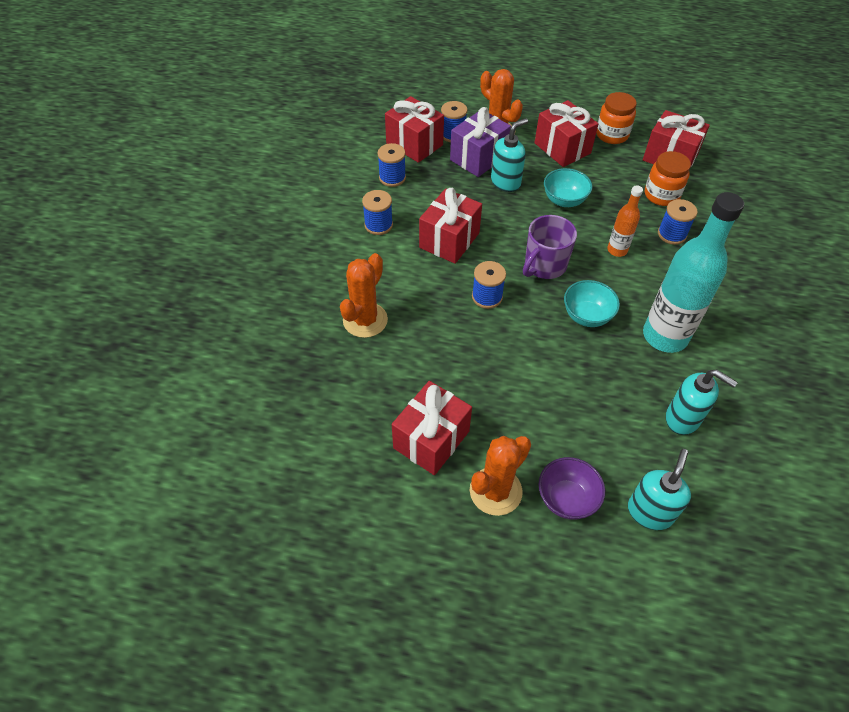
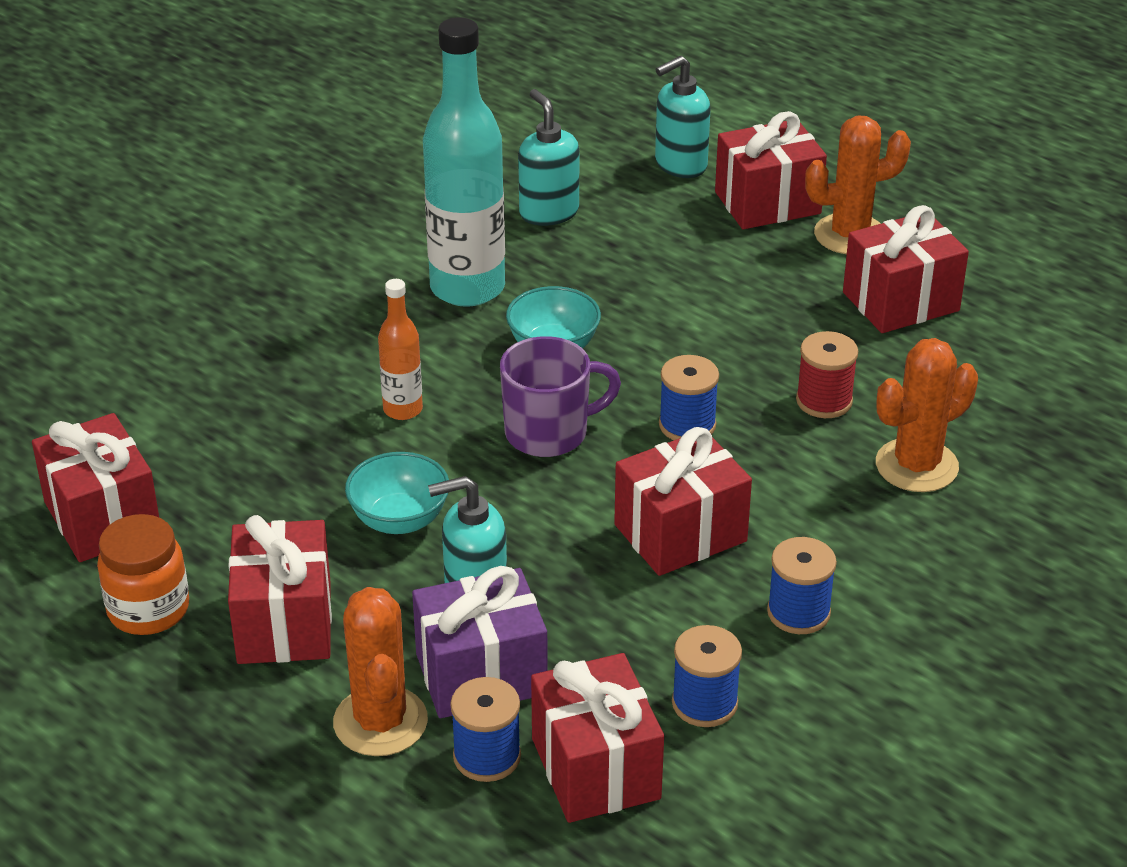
camera: 150 degrees left, 15 degrees down
(431, 341) = (824, 401): none -> red spool
(566, 499) = (767, 203): purple bowl -> red gift
(661, 195) = (214, 460): orange jar -> none
(671, 234) = (283, 397): blue spool -> none

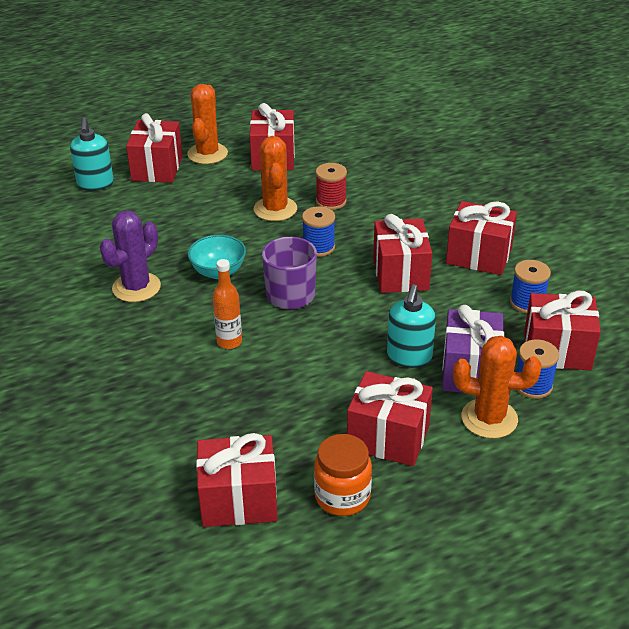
camera: 65 degrees left, 0 degrees up
(399, 520) = (327, 368): turquoise bowl -> none
(467, 288) = (136, 287): turquoise bottle -> purple cactus
(548, 212) = (93, 239): turquoise soap dispenser -> none
(798, 612) = (479, 256): blue spool -> red gift
(916, 466) = (397, 191): orange cactus -> orange cactus (275, 209)

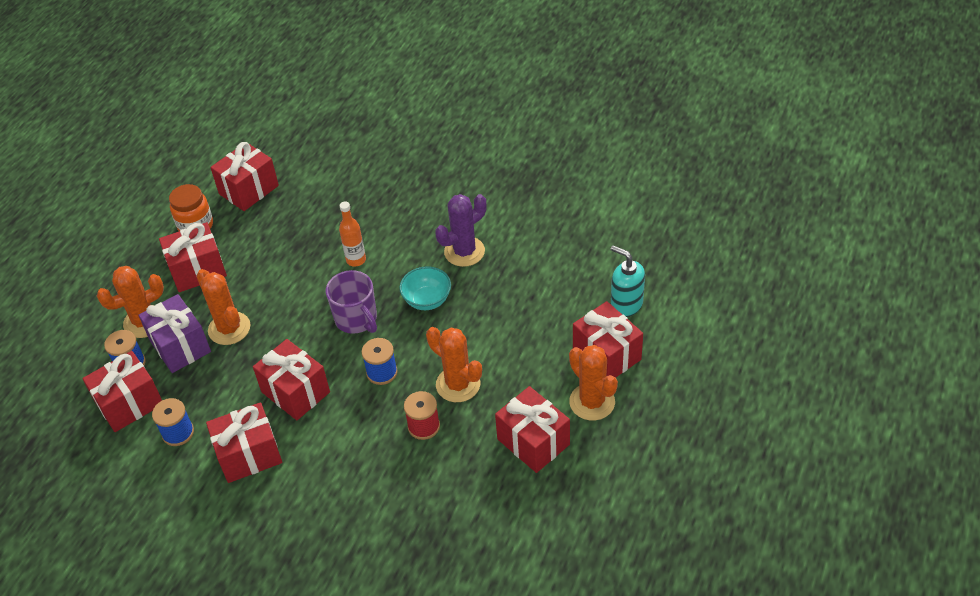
camera: 140 degrees right, 10 degrees up
(136, 287) = (464, 252): purple cactus -> purple cactus turned 60 degrees clockwise
(409, 357) = (229, 328): turquoise soap dispenser -> orange cactus

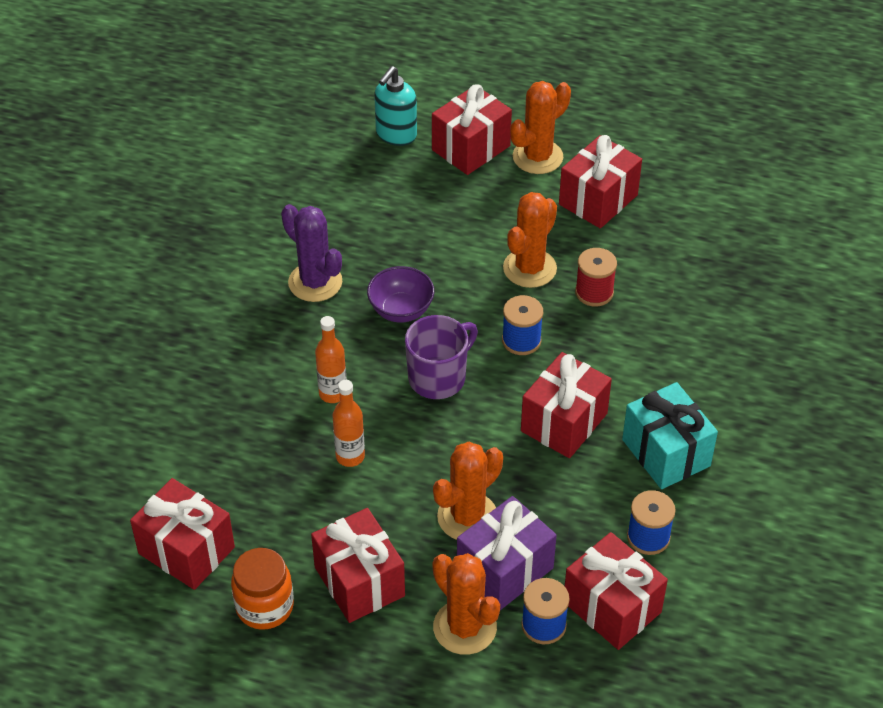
camera: 100 degrees left, 0 degrees up
(249, 455) = (666, 453): red gift -> turquoise gift
(298, 268) = (350, 456): none -> orange bottle
(427, 300) = (401, 310): turquoise bowl -> purple bowl

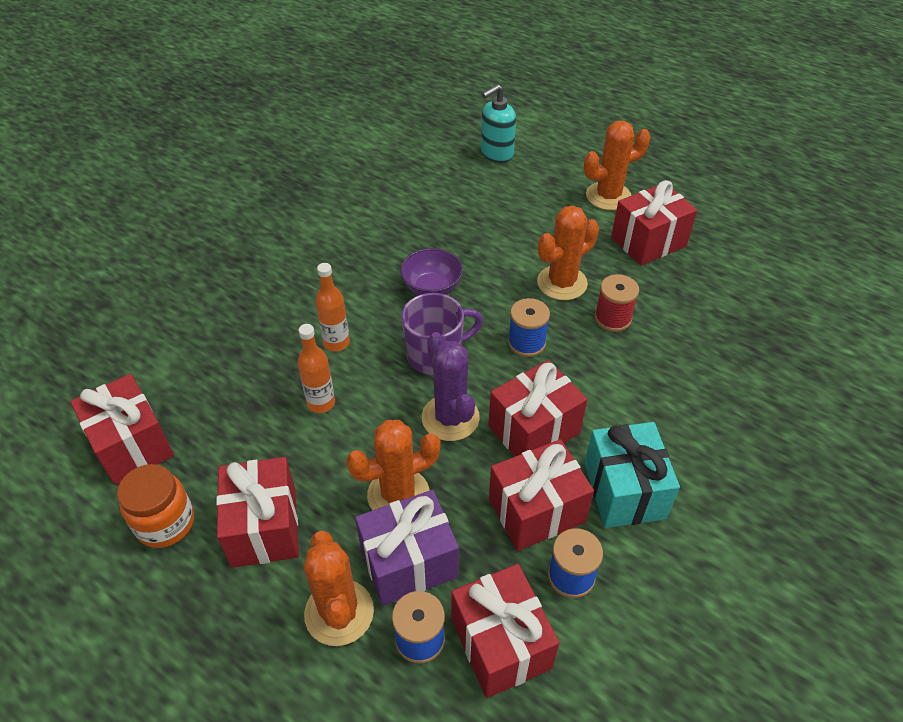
camera: 20 degrees right, 0 degrees up
(315, 282) = (372, 248): purple cactus -> purple cactus (450, 418)
(471, 148) = (554, 177): red gift -> red gift (536, 510)

